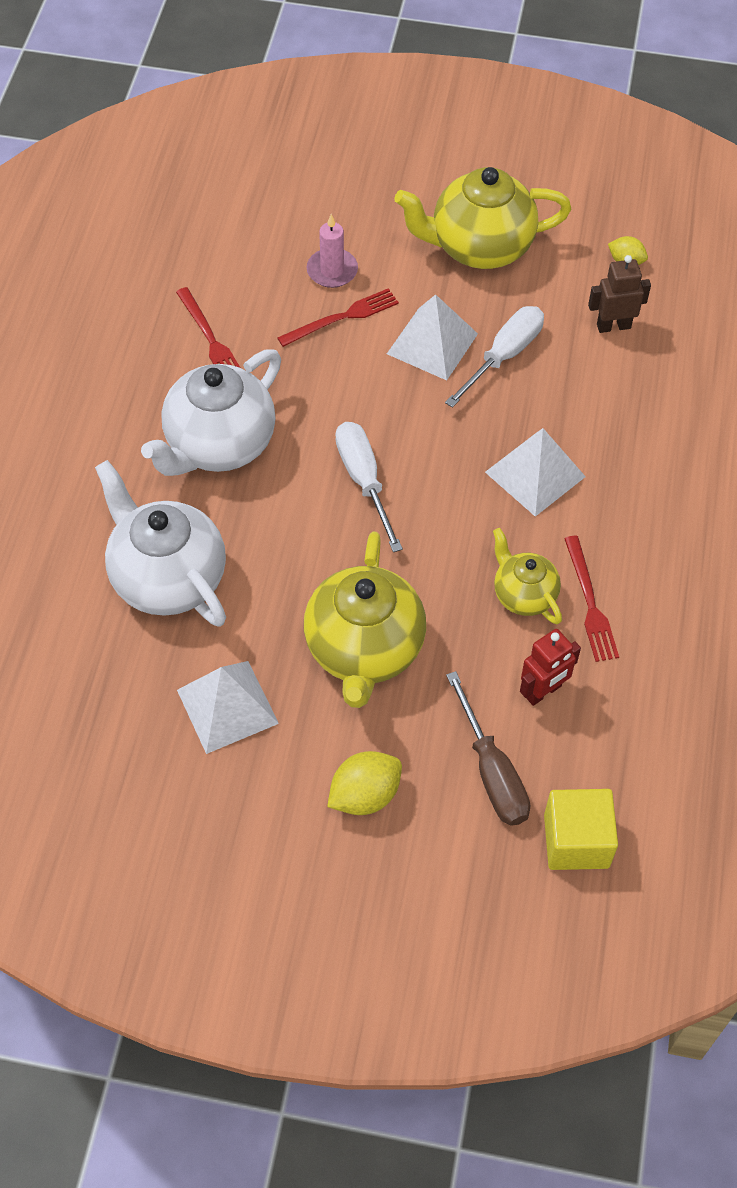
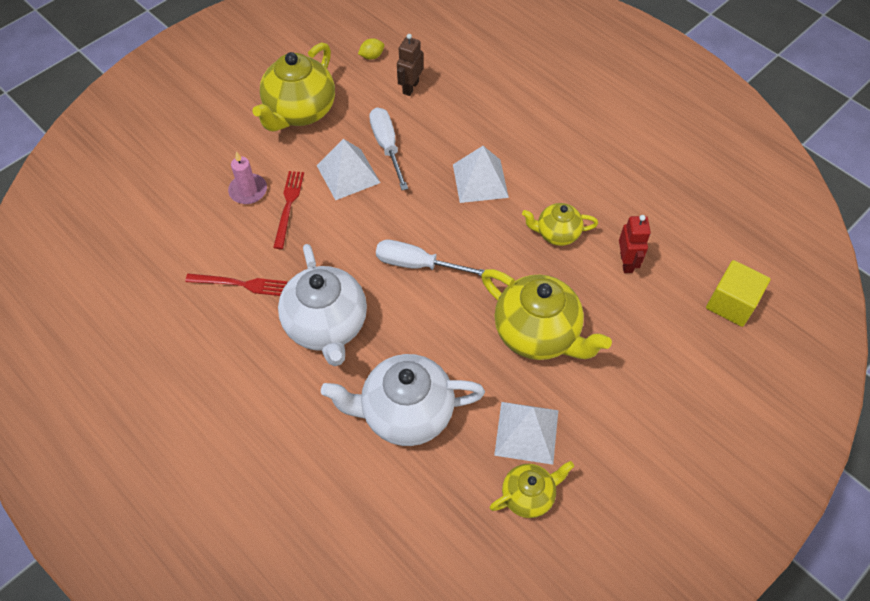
camera: 55 degrees left, 0 degrees up
(151, 749) = (528, 496): none -> yellow teapot
(365, 795) = (638, 391): yellow lemon -> none
(492, 772) = (663, 317): brown screwdriver -> none
(590, 603) = (584, 207): red fork -> none

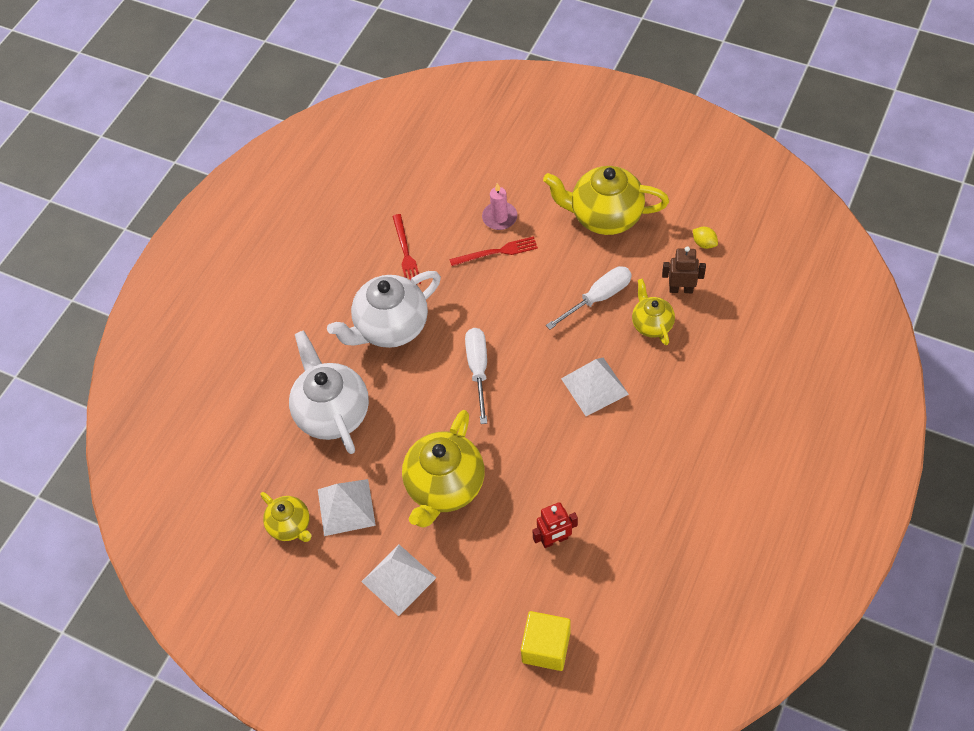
camera: 75 degrees right, 0 degrees up
(348, 174) = (552, 281): white pyramid -> white pyramid (399, 579)
(556, 234) = (561, 470): yellow teapot -> yellow teapot (651, 324)

